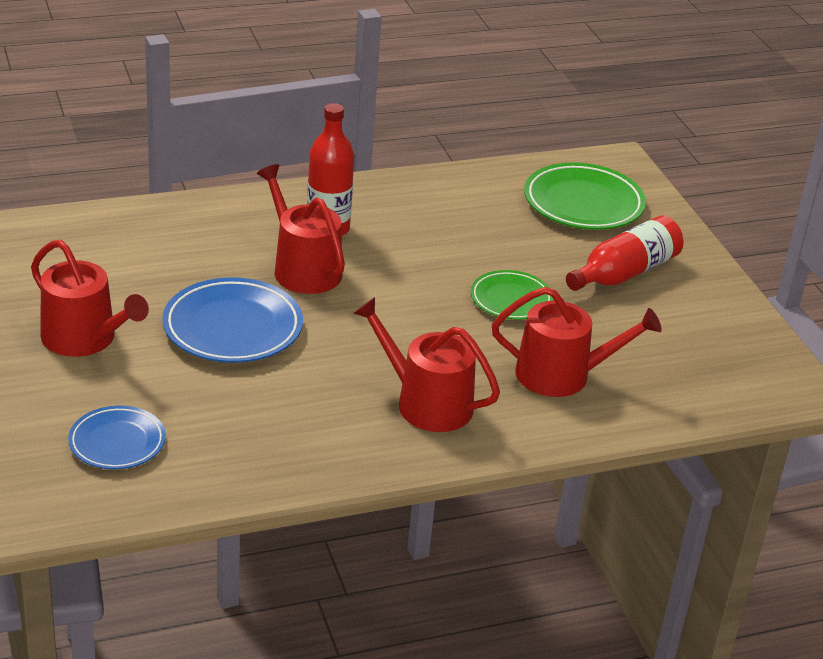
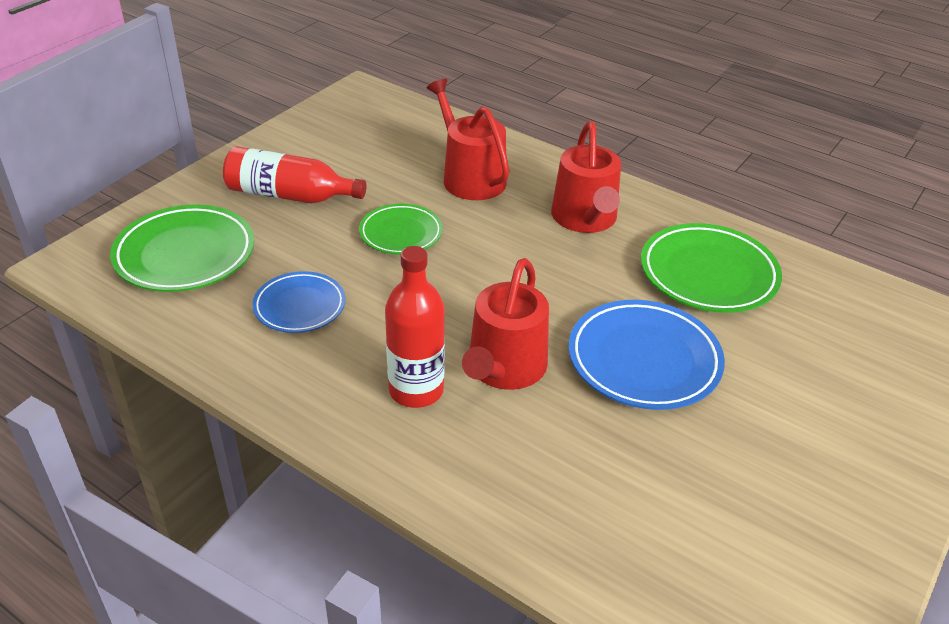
camera: 125 degrees left, 5 degrees up
(85, 339) = (791, 442): red watering can -> none
(117, 442) = (849, 336): blue plate -> blue plate (299, 306)
(275, 421) = (708, 274): none -> green plate

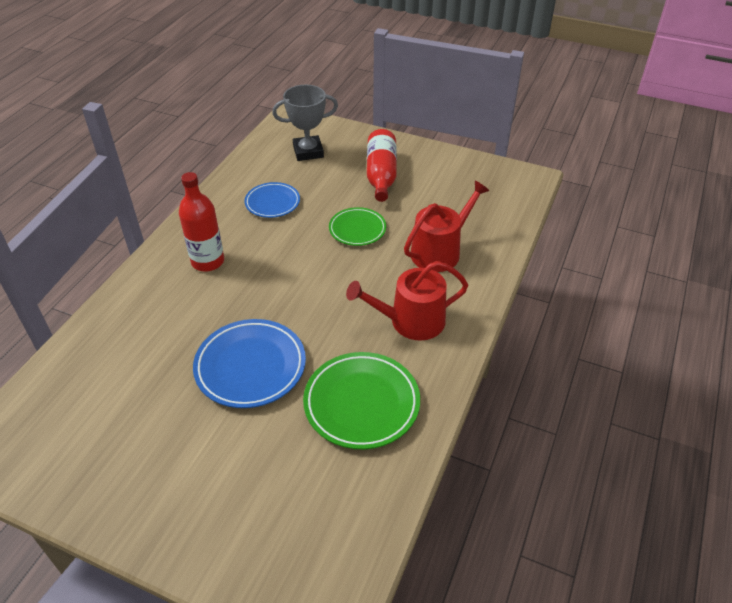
camera: 80 degrees right, 5 degrees up
(185, 254) = (308, 152): green plate -> grey trophy
(504, 369) = (231, 296): red watering can -> none

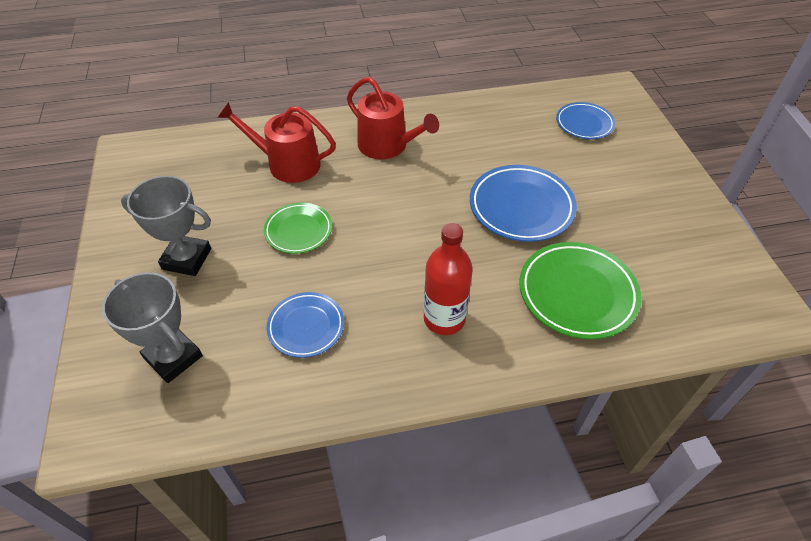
camera: 125 degrees left, 5 degrees up
(302, 511) = (584, 124): none -> blue plate
(361, 403) = (486, 136): green plate -> green plate (577, 293)
(381, 175) = (187, 259): red bottle -> grey trophy

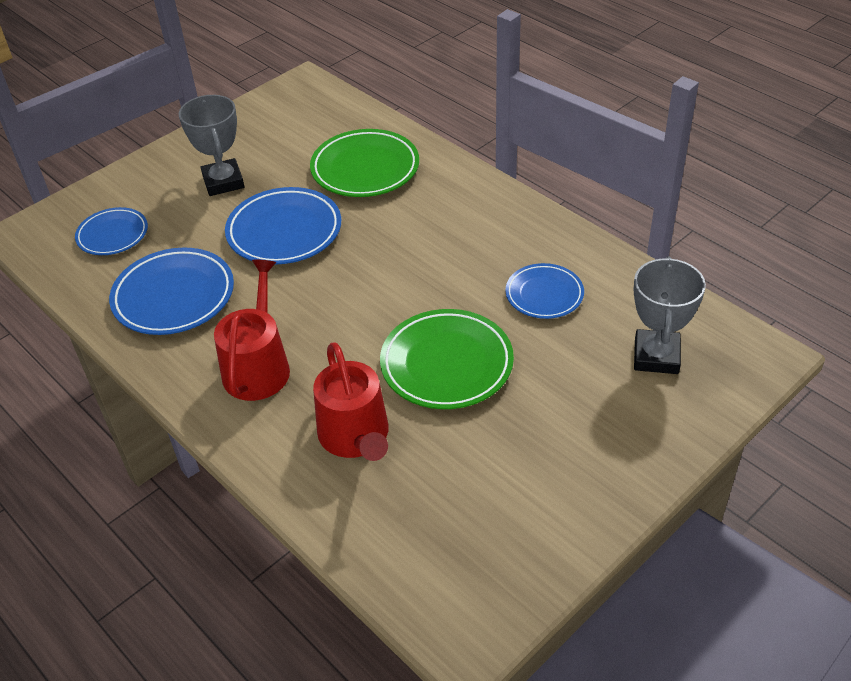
camera: 120 degrees left, 5 degrees down
(187, 259) = (560, 426): grey trophy -> grey trophy (223, 182)
(298, 231) = (446, 364): green plate -> green plate, size x1.61
(444, 319) = (458, 223): red bottle -> none
(490, 132) = (174, 296): none -> blue plate

